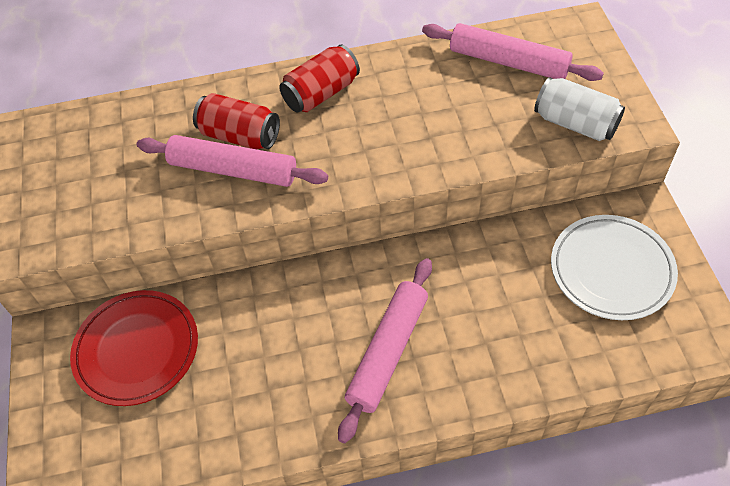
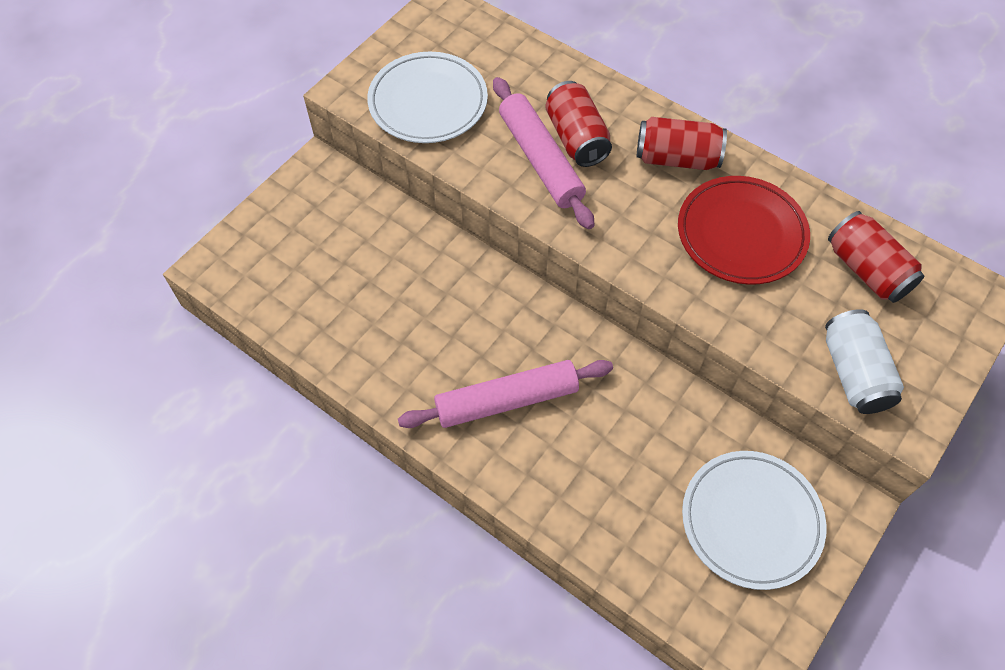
camera: 45 degrees right, 5 degrees up
(99, 203) = (428, 102): none -> white plate
(137, 350) = (356, 232): red plate -> red plate (741, 234)
(508, 62) = (867, 270): pink rolling pin -> red can

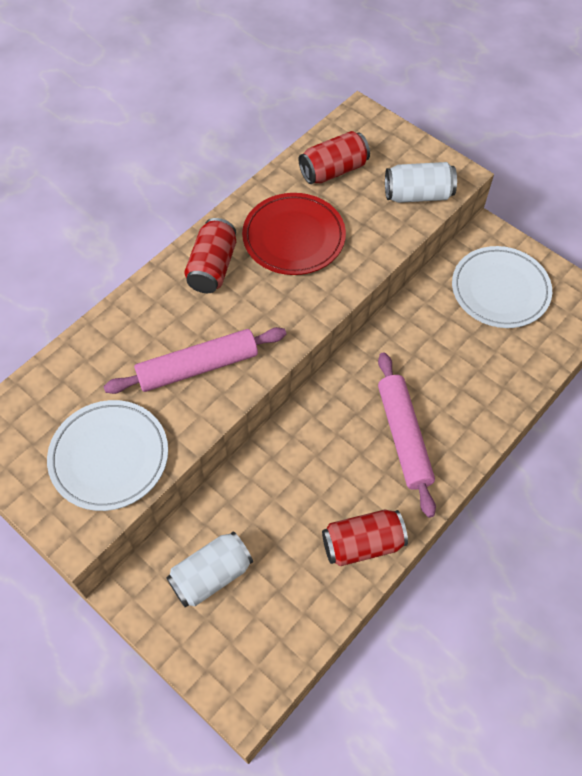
camera: 85 degrees left, 0 degrees up
(335, 228) = (211, 575): none -> white can
(576, 138) = (177, 337): red can -> red can (362, 544)

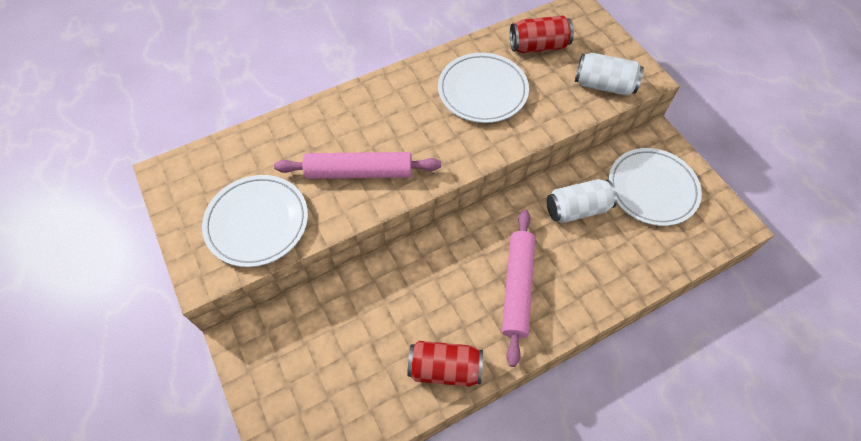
camera: 20 degrees right, 0 degrees up
(211, 575) = (308, 349): white can -> white can (577, 209)
(212, 267) = (405, 96): red can -> none
(294, 237) = (482, 91): red plate -> white plate

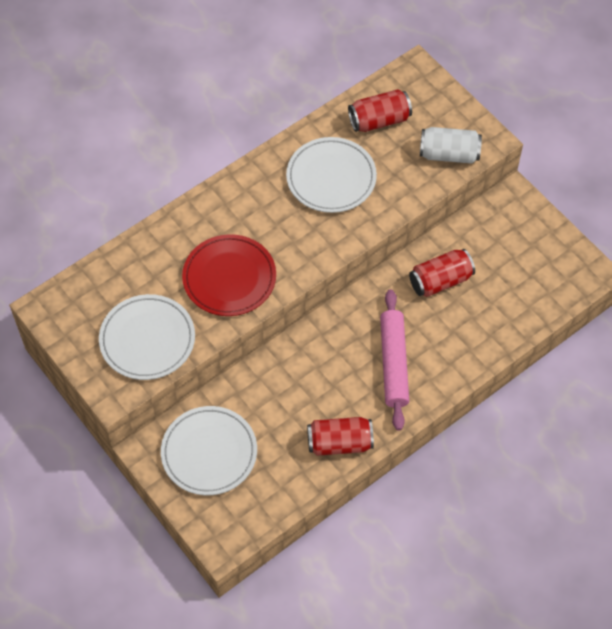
camera: 10 degrees left, 0 degrees up
(359, 172) = (229, 278): pink rolling pin -> red plate
(577, 209) = (440, 281): white can -> red can
(652, 189) = (510, 249): white plate -> white plate (209, 452)

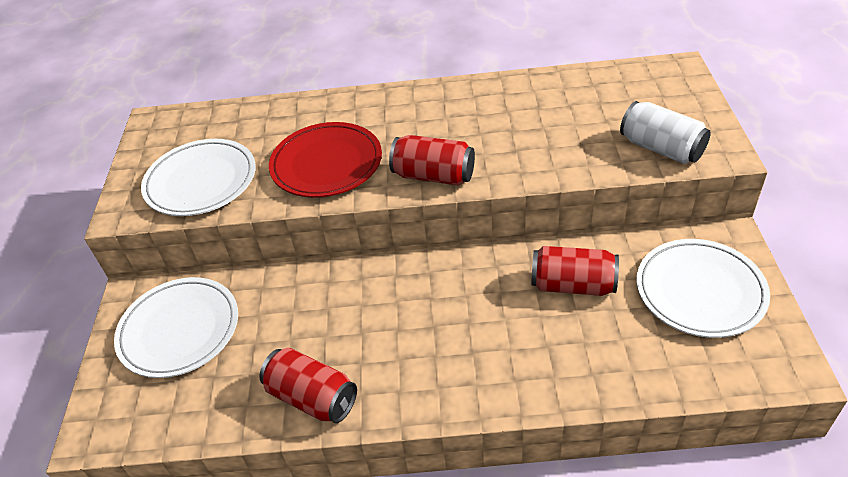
camera: 40 degrees right, 15 degrees down
(331, 178) = (508, 122): white plate -> white plate (700, 291)
(379, 120) = (602, 94): red can -> red can (434, 176)
(393, 363) = (447, 344): pink rolling pin -> none

